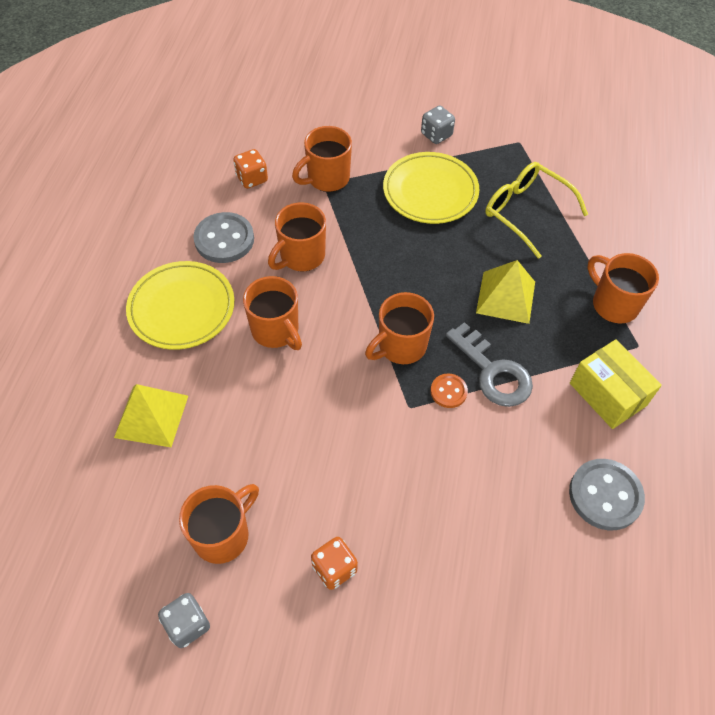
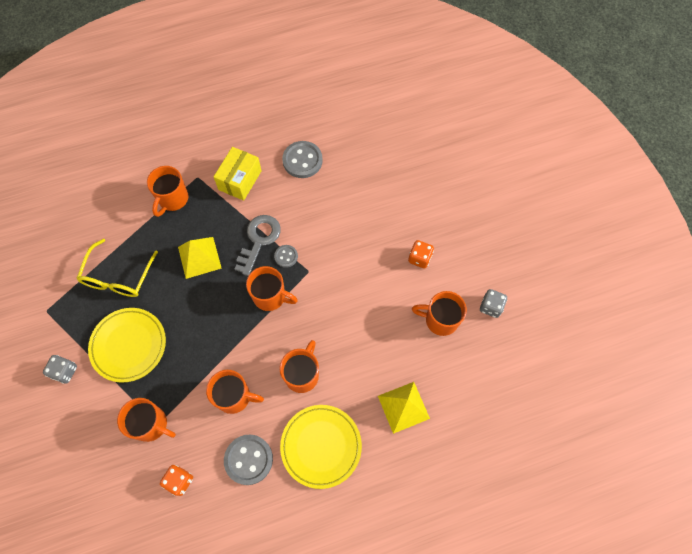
camera: 120 degrees left, 10 degrees up
(448, 391) = (286, 256): orange button -> grey button

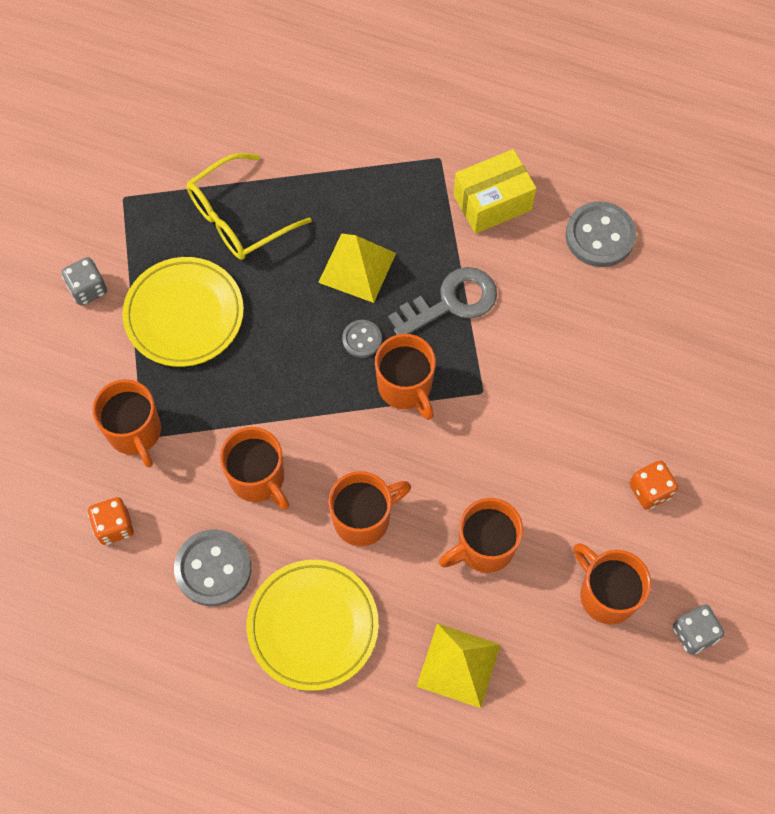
camera: 40 degrees right, 0 degrees up
(172, 199) = (384, 165): orange mug -> orange mug (484, 547)
(286, 256) = (469, 350): grey button -> grey button (362, 339)

